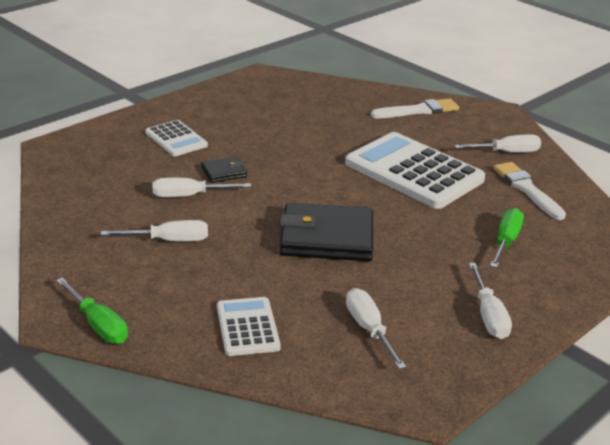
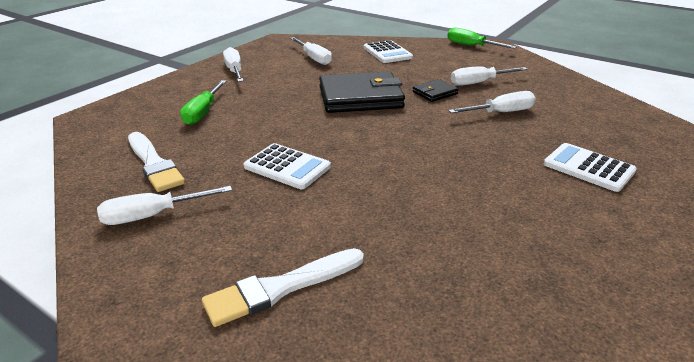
camera: 170 degrees right, 0 degrees up
(224, 172) = (493, 137): black wallet -> black wallet (435, 93)
(414, 172) = (287, 167): white calculator -> white calculator, size x0.51

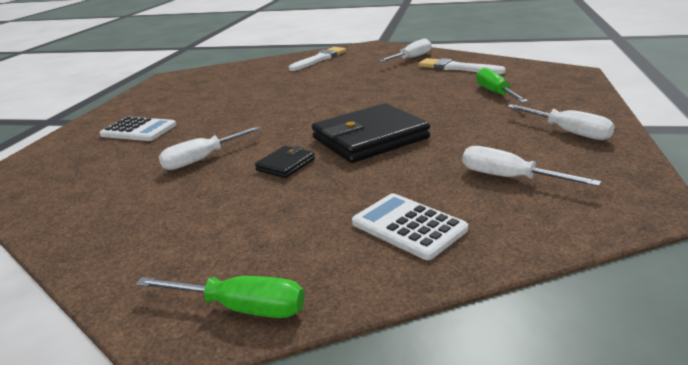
camera: 160 degrees right, 5 degrees down
(287, 167) = (369, 84): white calculator -> none
(478, 83) = (227, 196): white screwdriver -> none

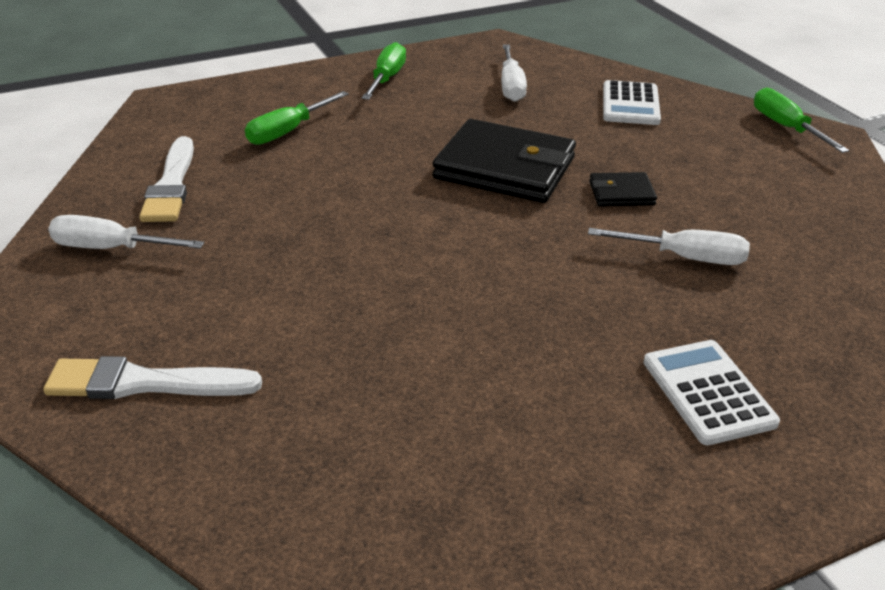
camera: 130 degrees left, 10 degrees up
(569, 132) = (387, 78): white screwdriver -> green screwdriver

